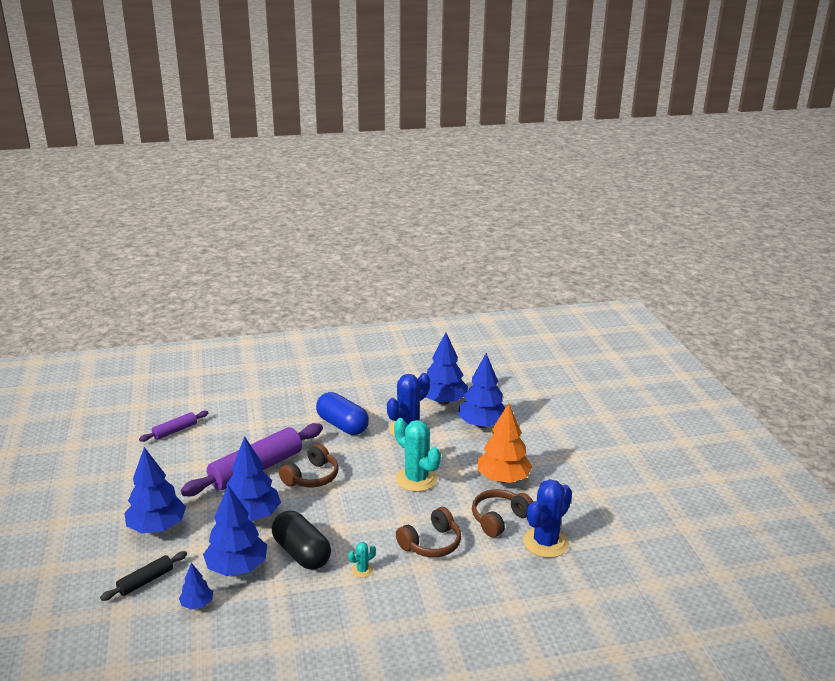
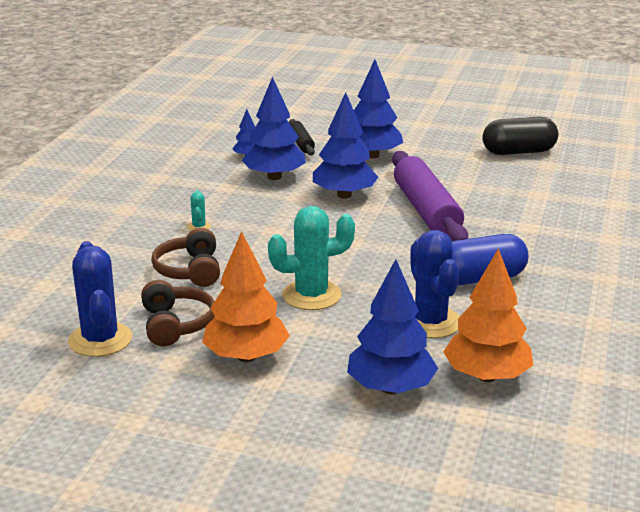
camera: 120 degrees right, 0 degrees up
(175, 431) = (546, 183): purple rolling pin -> none
(301, 553) = (259, 206): black capsule -> black capsule (518, 152)
(311, 477) = (381, 236): brown headphones -> none
(443, 401) = (487, 376): blue tree -> orange tree

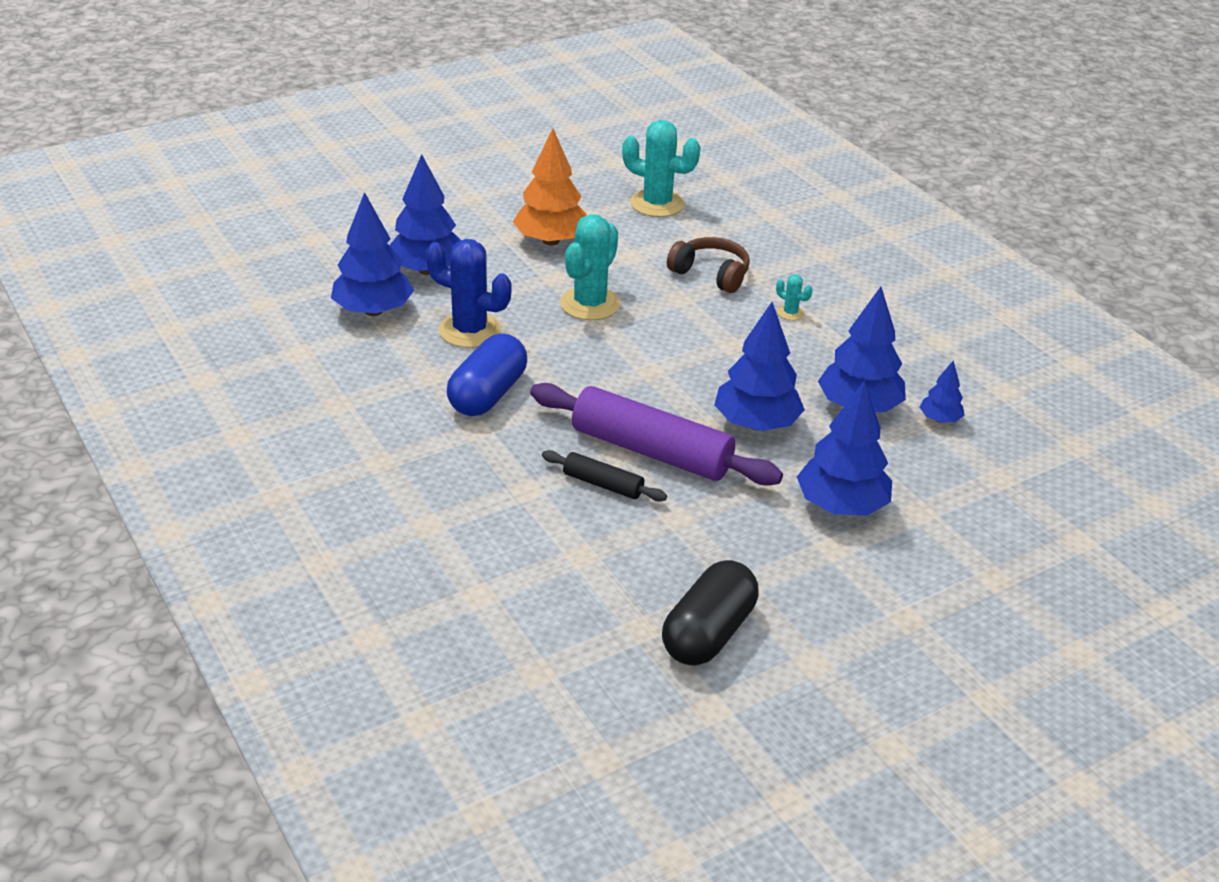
camera: 130 degrees right, 10 degrees up
(100, 340) = (657, 204): blue cactus -> turquoise cactus
(175, 325) = (634, 235): brown headphones -> none
(301, 143) = (941, 476): black rolling pin -> black rolling pin (603, 484)
(487, 376) = (373, 311): orange tree -> blue tree

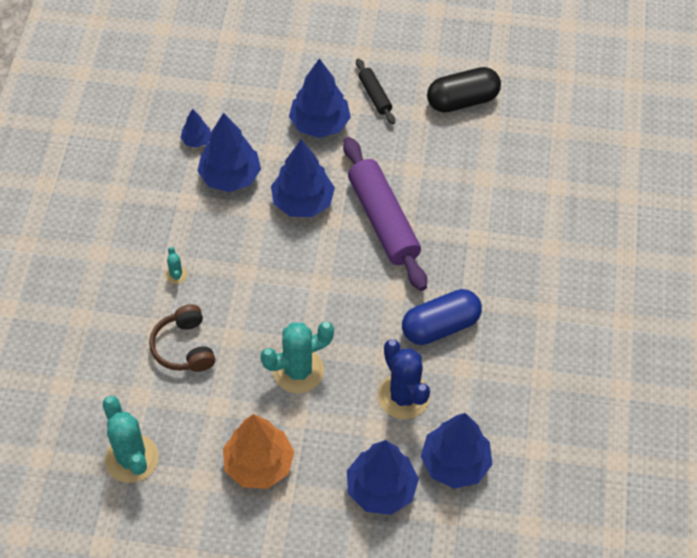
camera: 140 degrees left, 20 degrees up
(603, 484) = (432, 214): black rolling pin -> black rolling pin (375, 95)

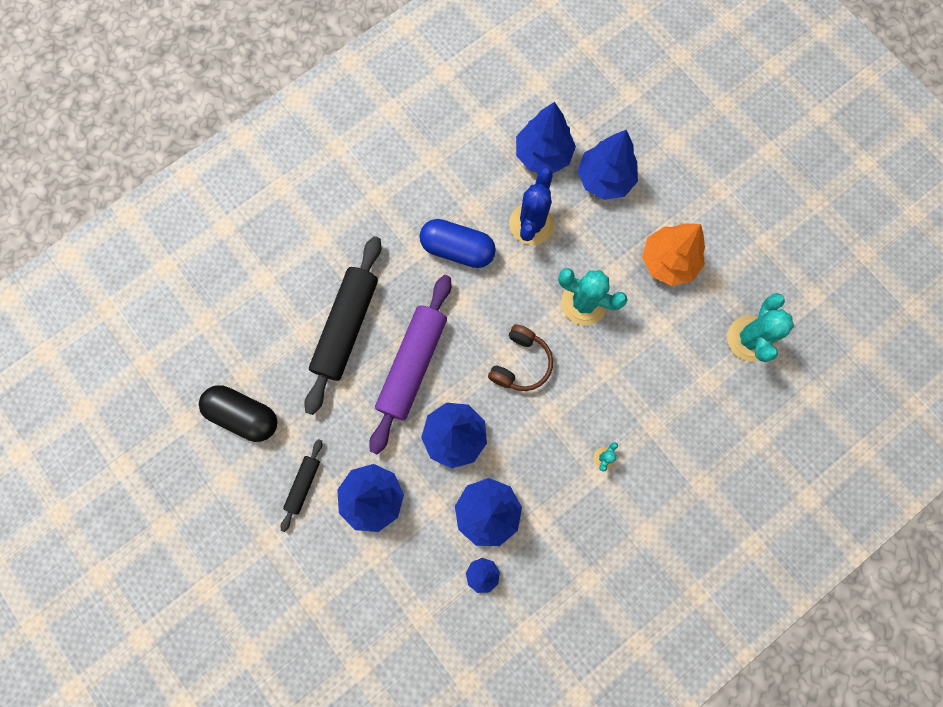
camera: 135 degrees left, 20 degrees up
(184, 347) = (647, 391): brown headphones -> brown headphones (520, 363)
(459, 205) = (346, 327): none -> black rolling pin

